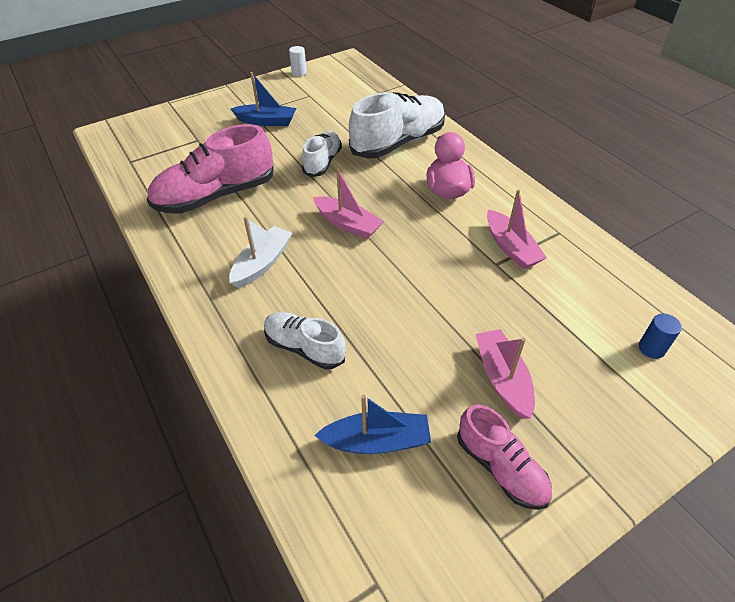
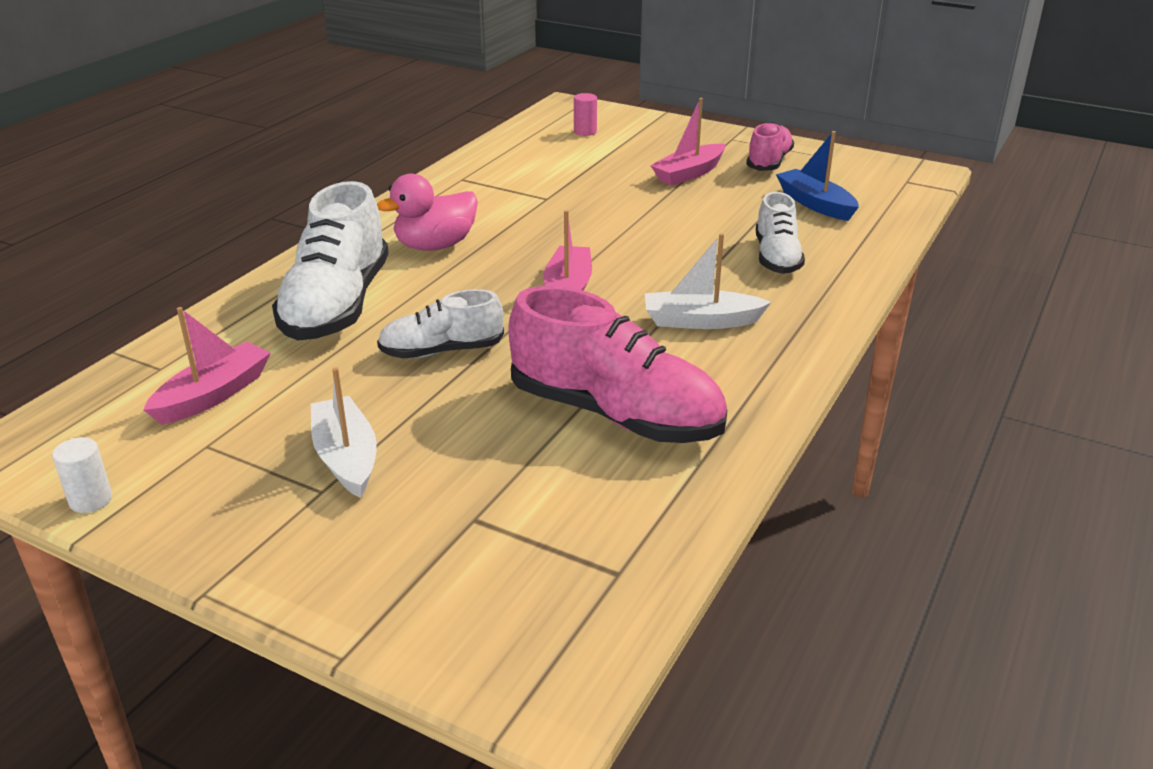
camera: 120 degrees left, 15 degrees down
(266, 121) = (346, 458): blue boat -> white boat
(398, 143) = (337, 305): white shoe -> white shoe turned 105 degrees counterclockwise
(511, 248) = (512, 195): pink boat -> pink boat (213, 395)
(651, 348) = (585, 132): blue cylinder -> pink cylinder

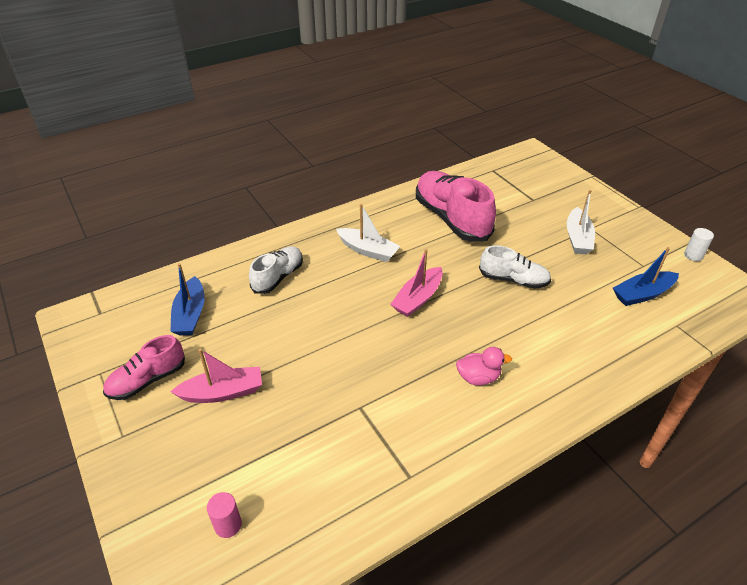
camera: 150 degrees left, 10 degrees up
(213, 395) = (642, 294): pink boat -> blue boat
(337, 305) = (564, 339): white shoe -> none
(435, 246) = (478, 377): pink duck -> pink duck, size x0.66

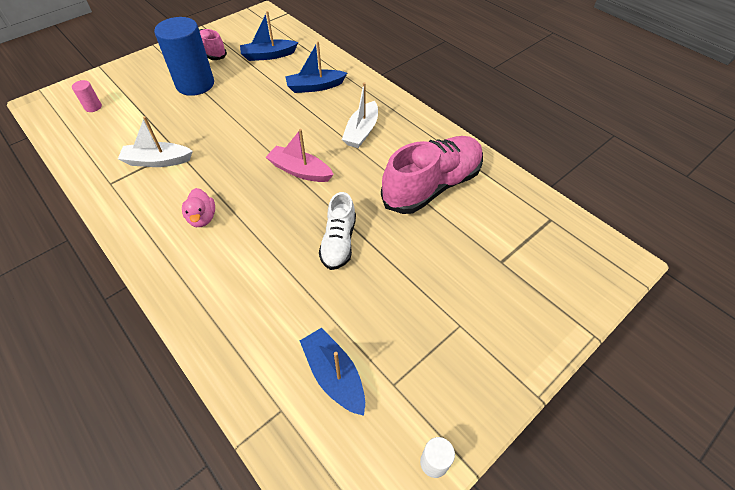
camera: 80 degrees right, 10 degrees up
(223, 392) = (195, 84): pink boat -> blue cylinder
(278, 277) = (315, 87): white shoe -> blue boat
(577, 238) = (432, 308): white boat -> white boat (157, 161)

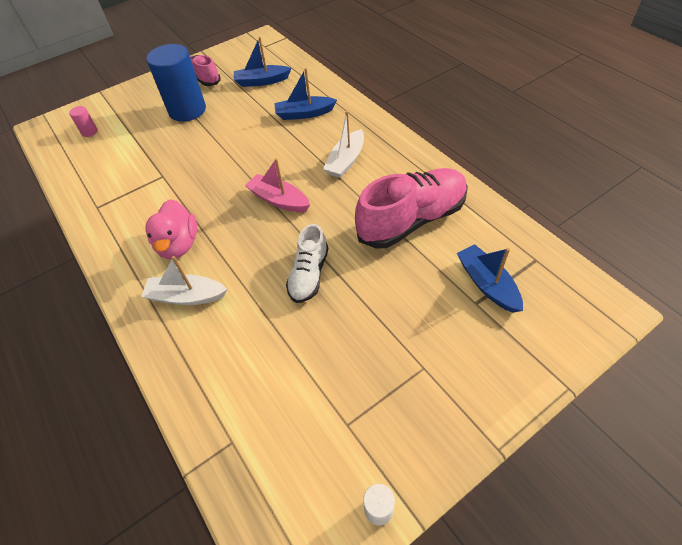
camera: 10 degrees right, 0 degrees up
(157, 161) = (143, 186): white boat -> white boat (186, 296)
(202, 218) = (178, 245): pink duck -> pink duck, size x1.51
(334, 375) = (288, 411): blue boat -> blue boat (487, 284)

